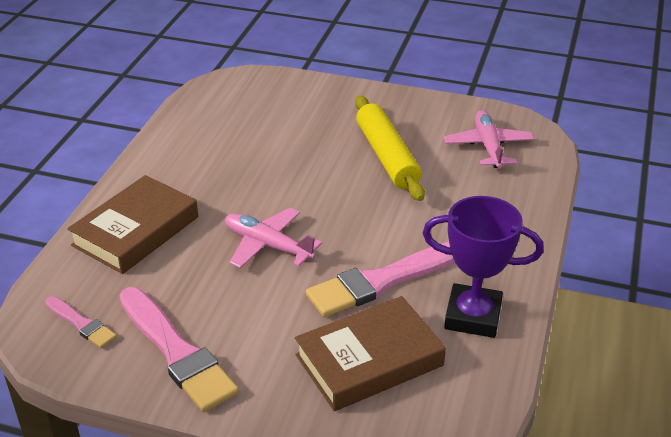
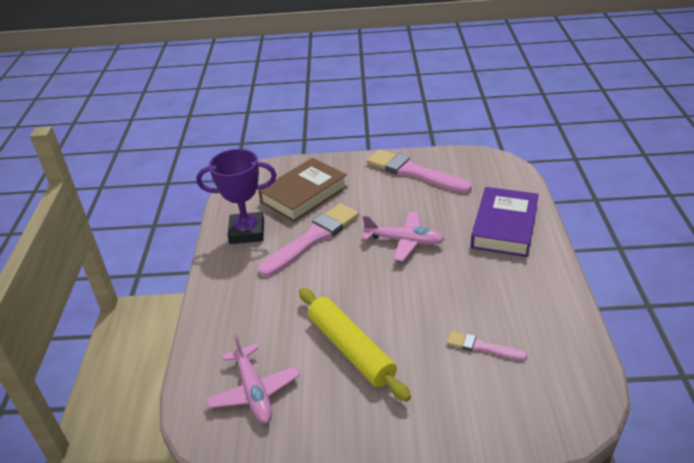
camera: 165 degrees right, 0 degrees up
(81, 324) = (479, 171): pink brush -> pink brush (482, 347)
(136, 231) = (504, 227): brown book -> purple book

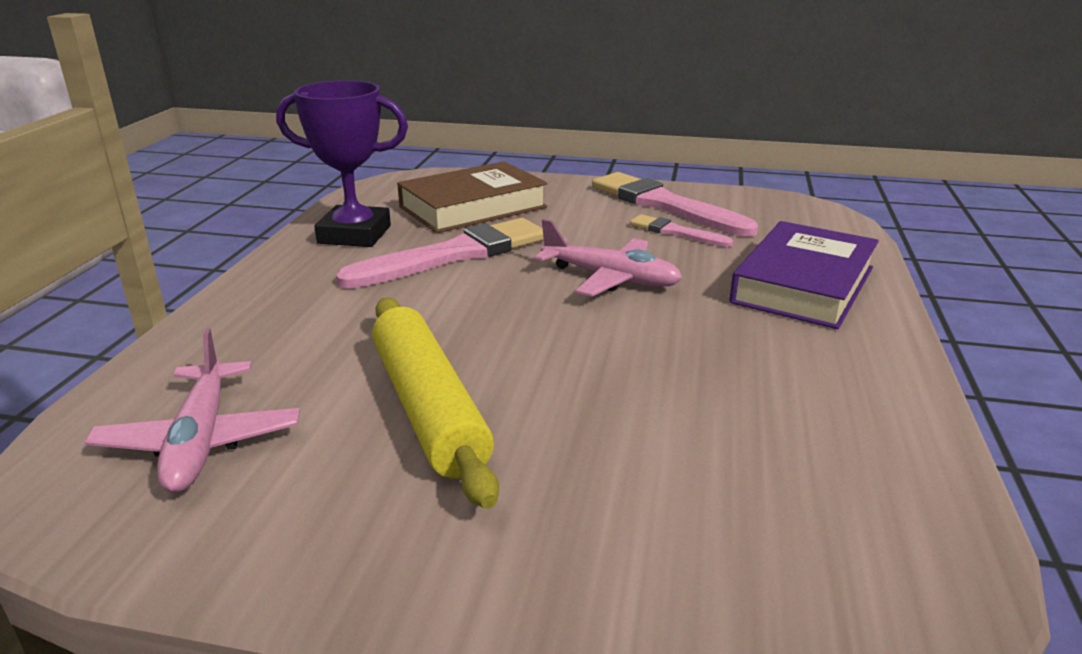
camera: 10 degrees right, 10 degrees down
(482, 347) = (701, 451): pink brush -> pink brush (675, 232)

